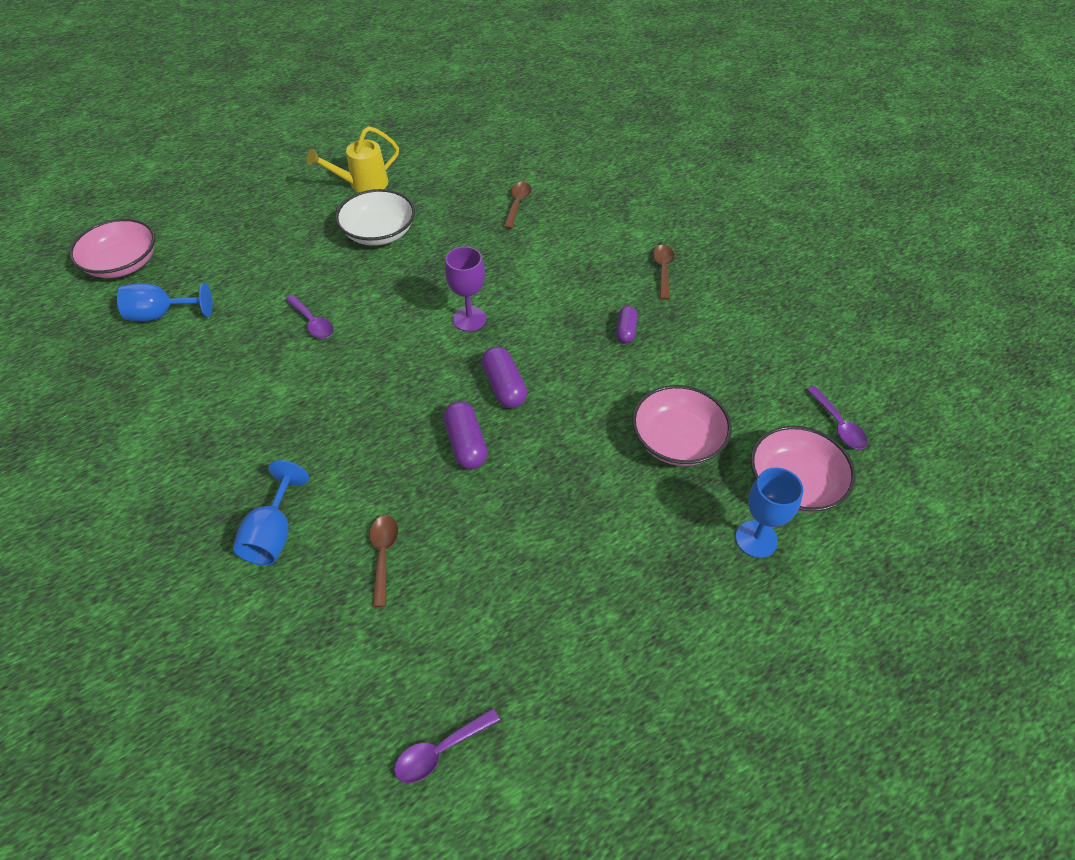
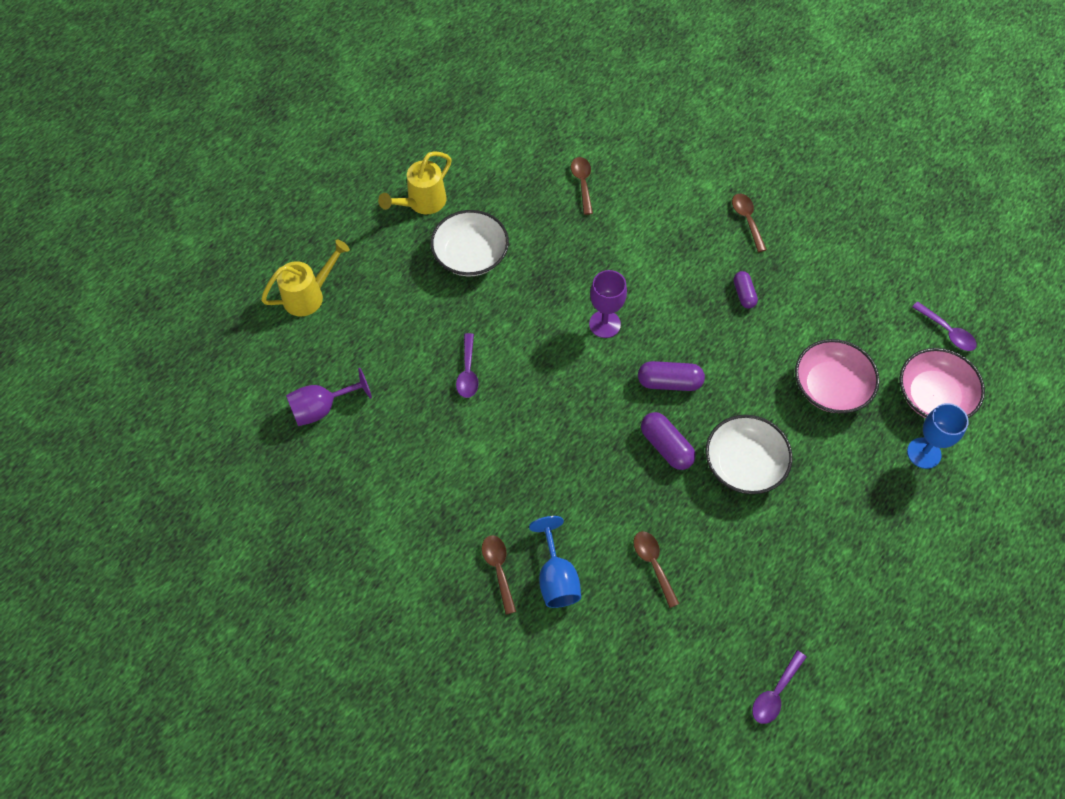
camera: 20 degrees left, 10 degrees up
(122, 264) = (245, 365): pink bowl -> none
(162, 315) = (322, 408): blue goblet -> purple goblet
(217, 227) = (309, 295): none -> yellow watering can
(221, 506) = (498, 569): none -> brown spoon
(312, 323) = (468, 372): purple spoon -> purple spoon turned 60 degrees clockwise
(504, 387) = (669, 382): purple capsule -> purple capsule turned 45 degrees counterclockwise
(541, 486) = (744, 464): none -> white bowl

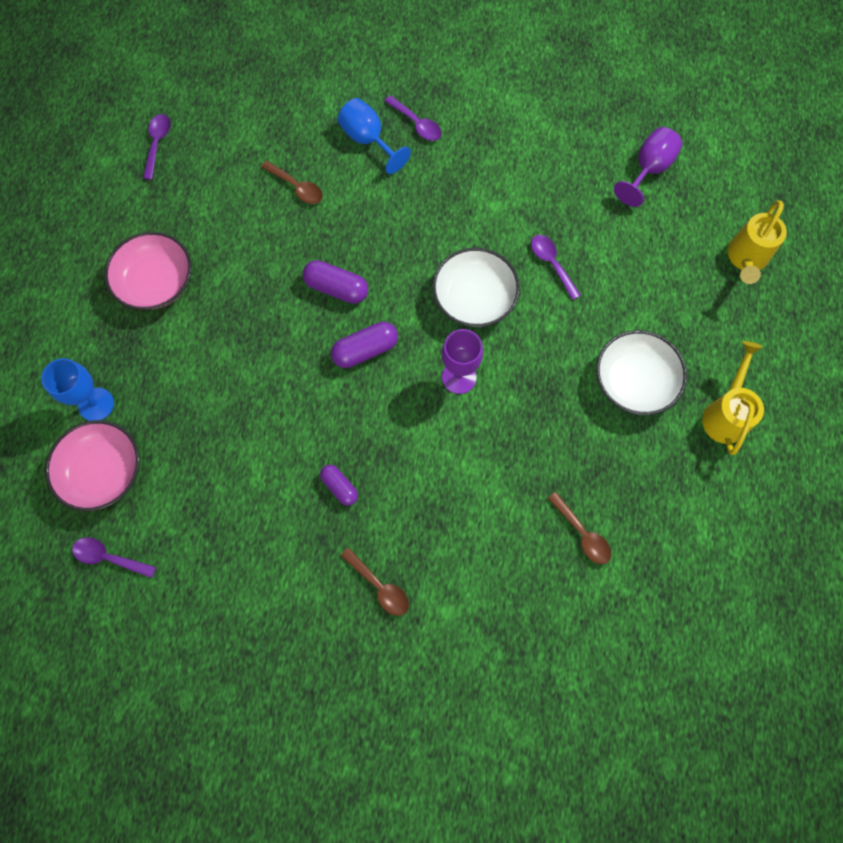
camera: 150 degrees right, 10 degrees up
(498, 569) = (417, 124): brown spoon -> purple spoon
(744, 464) = (259, 308): white bowl -> white bowl (474, 298)
(831, 387) = (209, 427): pink bowl -> pink bowl (156, 282)

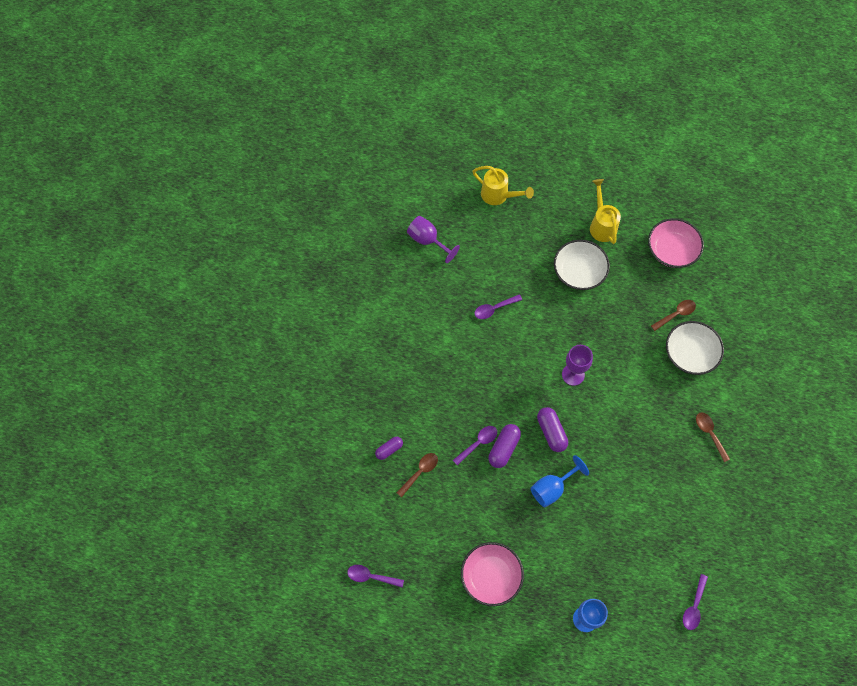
camera: 85 degrees left, 5 degrees down
(103, 471) = (634, 612): pink bowl -> pink bowl (672, 250)
(339, 487) = (646, 454): purple capsule -> purple capsule (389, 450)
(368, 140) = (385, 419): blue goblet -> blue goblet (552, 488)
(379, 586) = (709, 434): brown spoon -> brown spoon turned 75 degrees counterclockwise
(417, 124) = (374, 384): purple spoon -> purple spoon (478, 443)
(474, 298) = (516, 359): white bowl -> white bowl (690, 353)
(725, 414) = (602, 225): yellow watering can -> yellow watering can turned 60 degrees clockwise

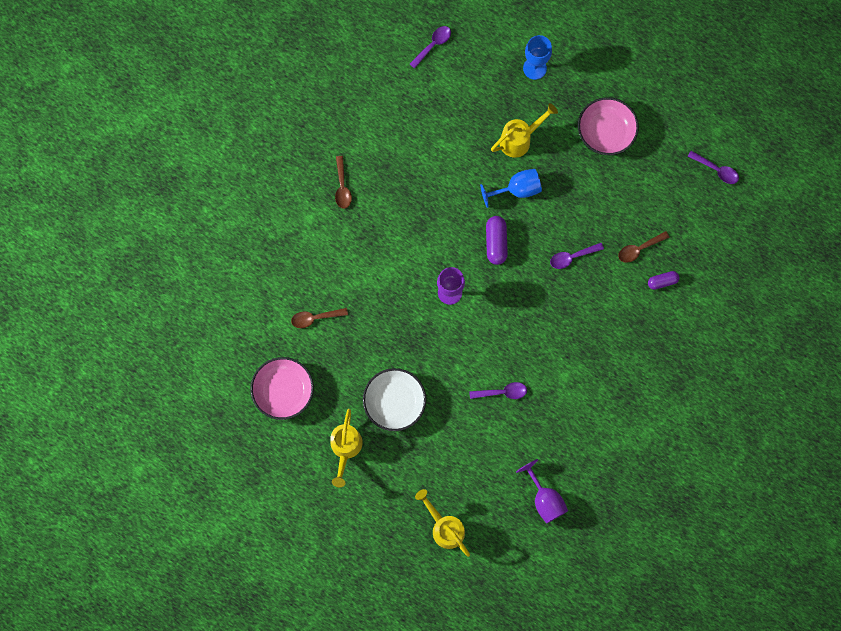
camera: 160 degrees left, 10 degrees up
(504, 448) = (549, 243): purple capsule -> none
(570, 538) = (519, 140): none -> yellow watering can
(690, 353) = (321, 272): white bowl -> none

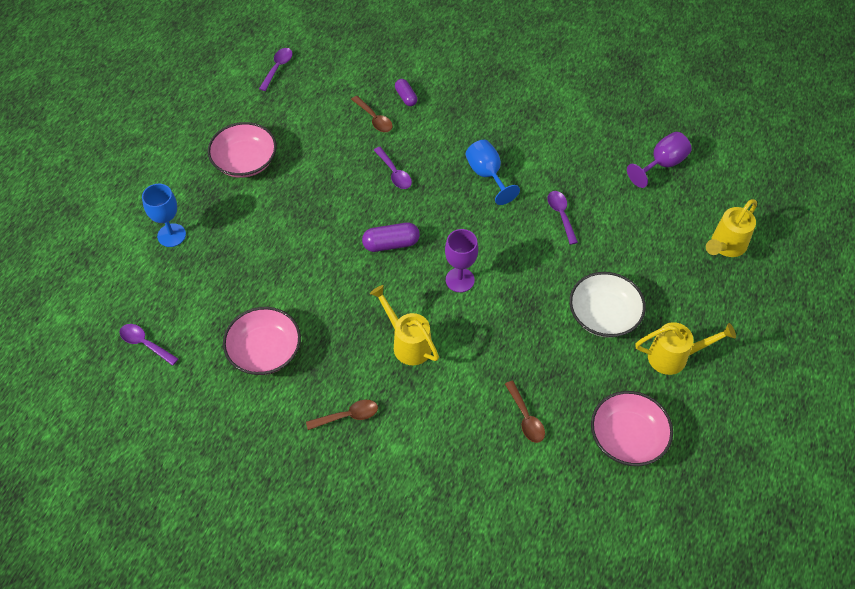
camera: 100 degrees left, 20 degrees down
(410, 132) = (265, 351): none -> pink bowl
(517, 190) = (324, 232): blue goblet -> blue goblet (487, 175)
(519, 140) = (262, 238): yellow watering can -> yellow watering can (408, 343)

